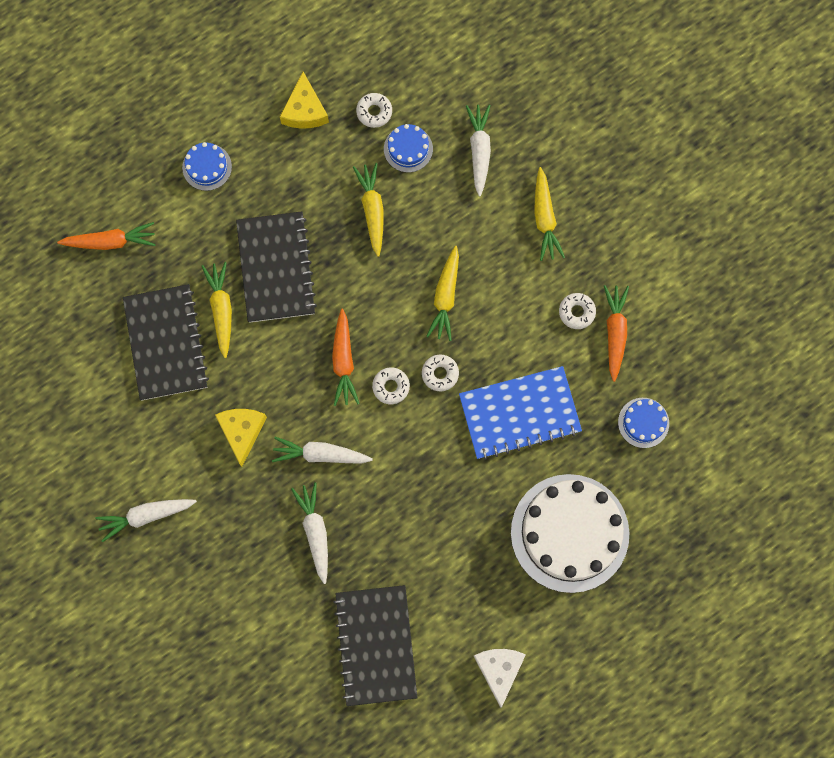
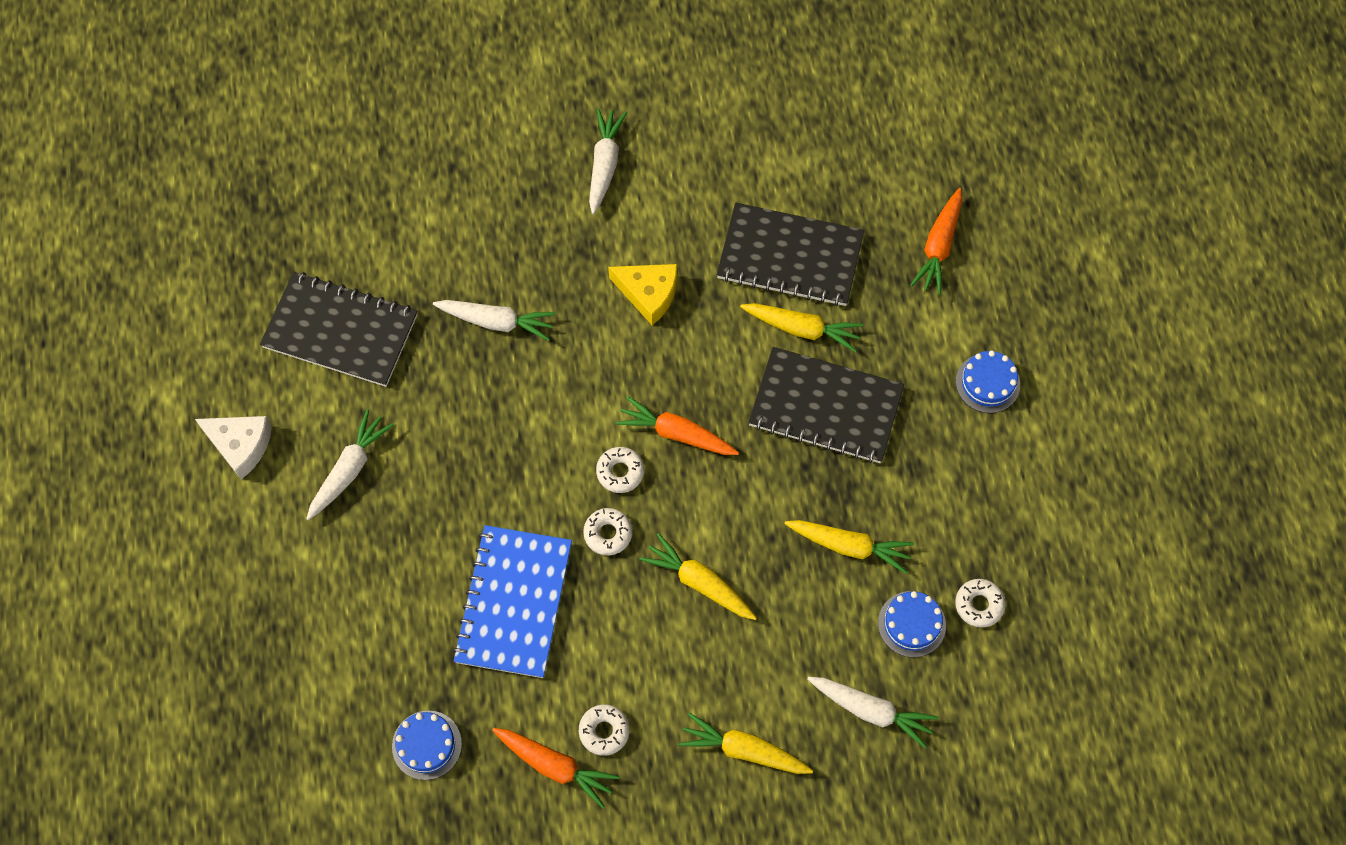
camera: 115 degrees right, 10 degrees down
(304, 110) = (1015, 523): yellow cheese -> none
(320, 454) = (580, 363): white carrot -> white carrot (349, 469)
(569, 533) = (345, 593): white cake -> none

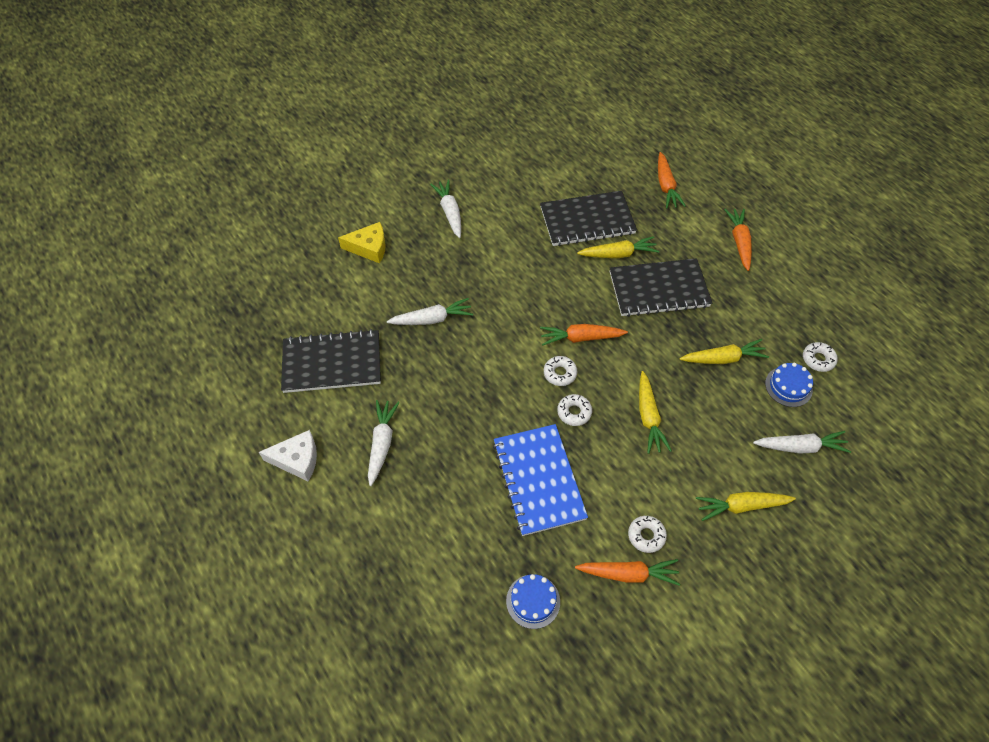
camera: 25 degrees left, 10 degrees down
(648, 293) = (517, 269): yellow cheese -> yellow cheese (369, 248)
(699, 582) = (648, 417): yellow carrot -> yellow carrot turned 105 degrees counterclockwise
(987, 383) = (739, 242): blue cake -> orange carrot

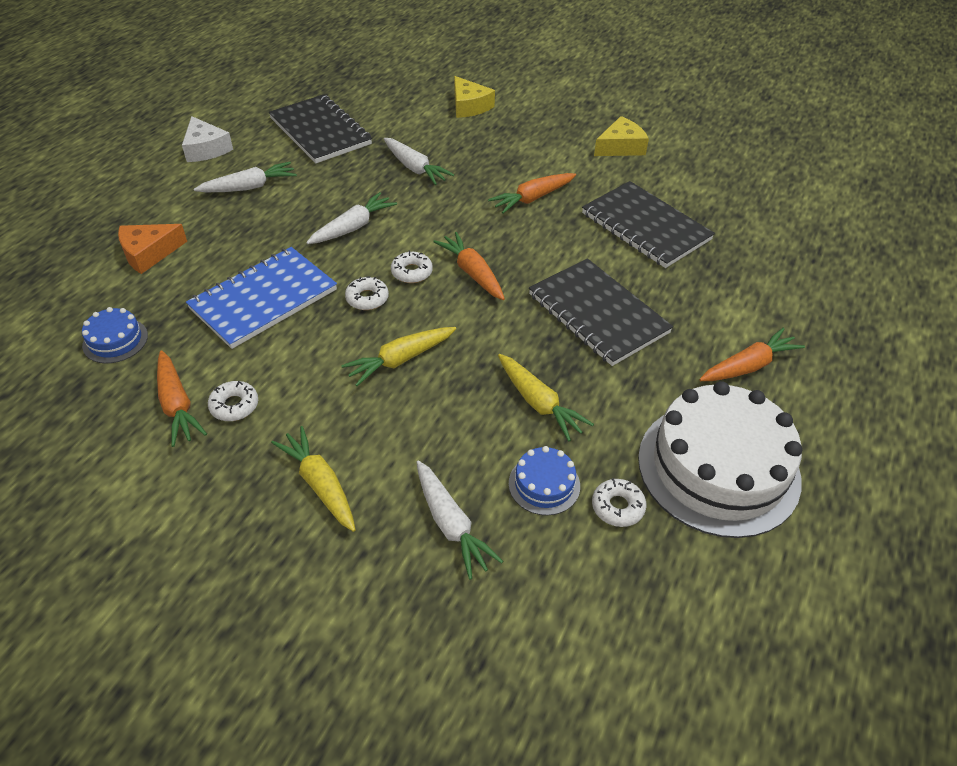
camera: 60 degrees right, 10 degrees down
(431, 548) = (149, 253): none -> orange cheese
(450, 212) = (559, 135): white carrot -> white carrot (353, 227)
(489, 186) = (621, 147): none -> yellow cheese
(618, 254) = (619, 265): yellow carrot -> none
(666, 186) = (769, 272): orange carrot -> orange carrot (532, 198)
(809, 299) = (718, 468): none -> white cake

